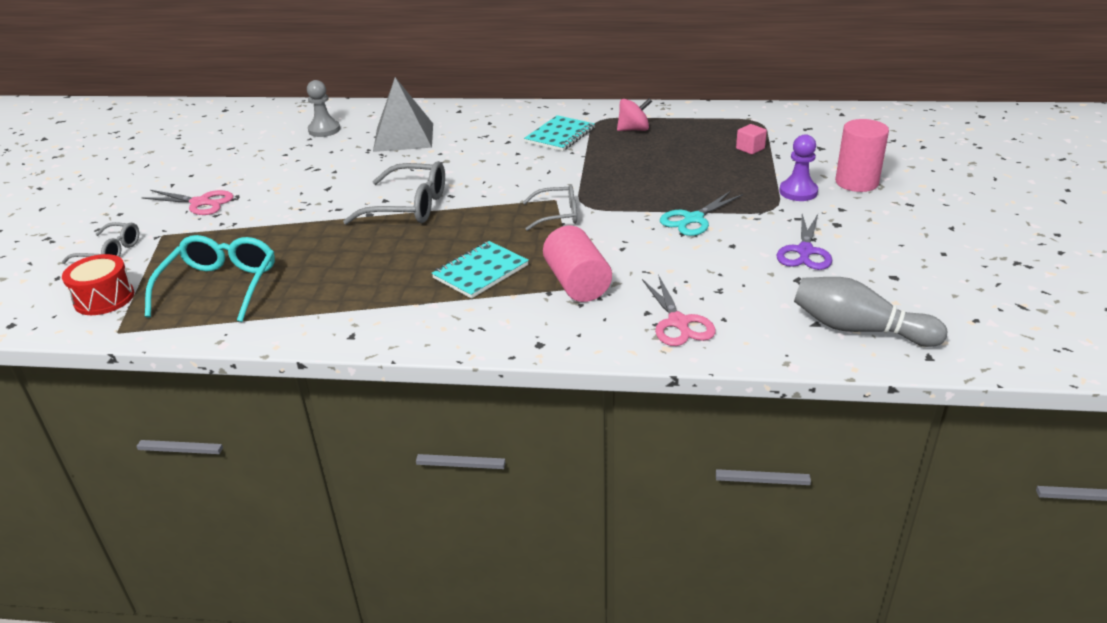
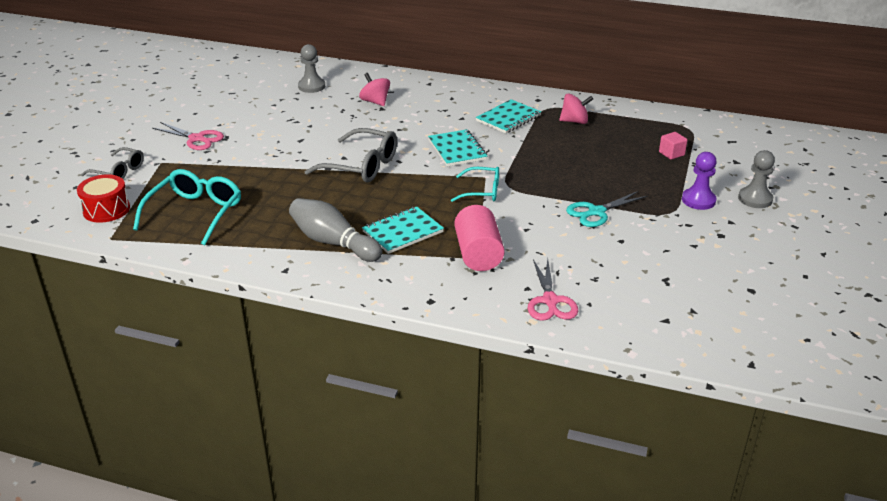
camera: 10 degrees right, 0 degrees up
(403, 137) = (375, 102): grey pyramid -> pink spinning top
(514, 175) = (457, 150): none -> turquoise notebook
(557, 215) = (482, 191): grey glasses -> turquoise glasses
(804, 251) = (682, 255): purple scissors -> none
(856, 182) = (755, 199): pink cylinder -> grey pawn
(859, 329) = (701, 331): grey bowling pin -> grey bowling pin (333, 243)

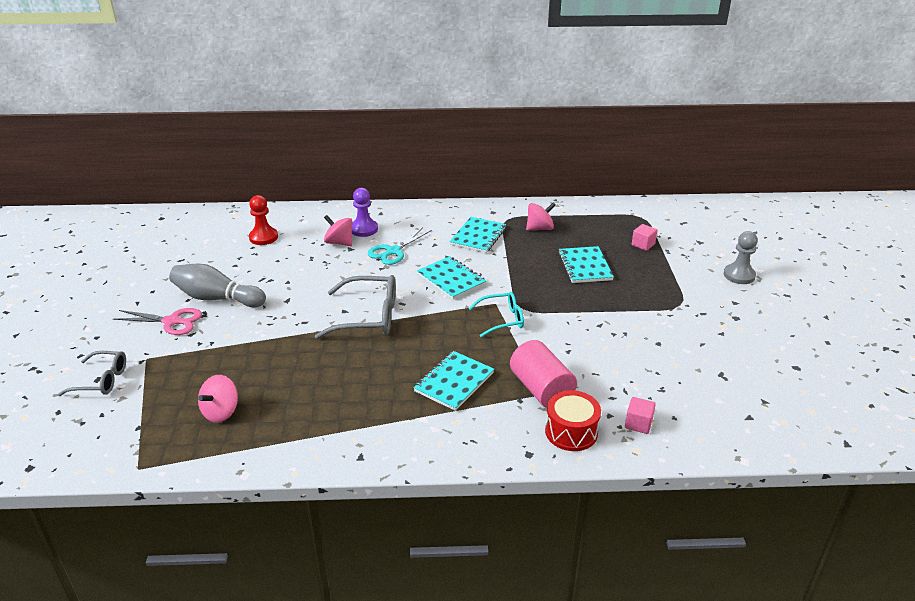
camera: 20 degrees left, 0 degrees up
(106, 210) = (113, 432): red drum -> red drum (571, 432)
(195, 213) = (221, 412): turquoise glasses -> pink spinning top
(311, 86) = (263, 237): grey pawn -> red pawn
(333, 243) = (392, 411): grey bowling pin -> grey bowling pin (217, 298)
(550, 301) = (638, 424): pink scissors -> pink cube
(596, 162) = (584, 266): none -> turquoise notebook
(596, 212) = (618, 318): turquoise scissors -> turquoise scissors (393, 251)
(698, 200) = (695, 287): purple pawn -> purple pawn (364, 229)

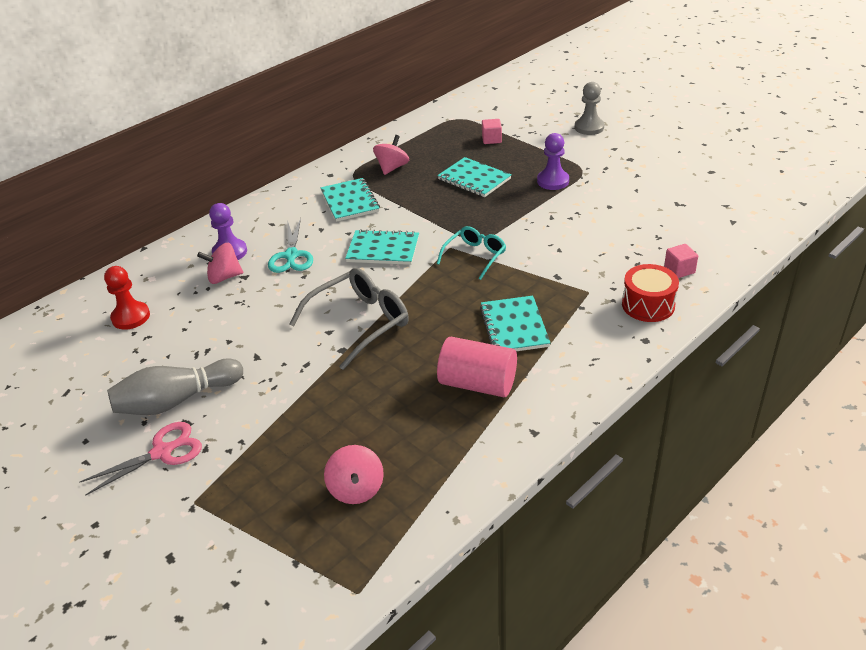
camera: 40 degrees left, 5 degrees up
(102, 380) = (178, 555): grey glasses -> none
(541, 389) = (583, 289): pink cylinder -> pink cylinder (477, 384)
(642, 300) = (553, 181): none -> purple pawn

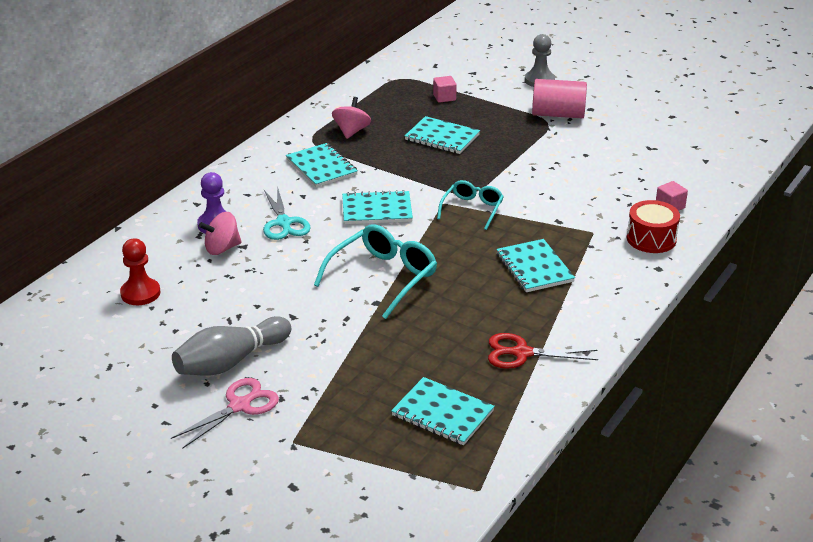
camera: 15 degrees left, 5 degrees down
(356, 489) = (442, 413): pink spinning top -> turquoise notebook
(360, 322) = (383, 277): grey glasses -> turquoise glasses
(466, 425) = (522, 353): none -> red scissors
(477, 384) = (519, 318): pink cylinder -> pink cylinder (558, 114)
(553, 181) = (522, 134): purple pawn -> none

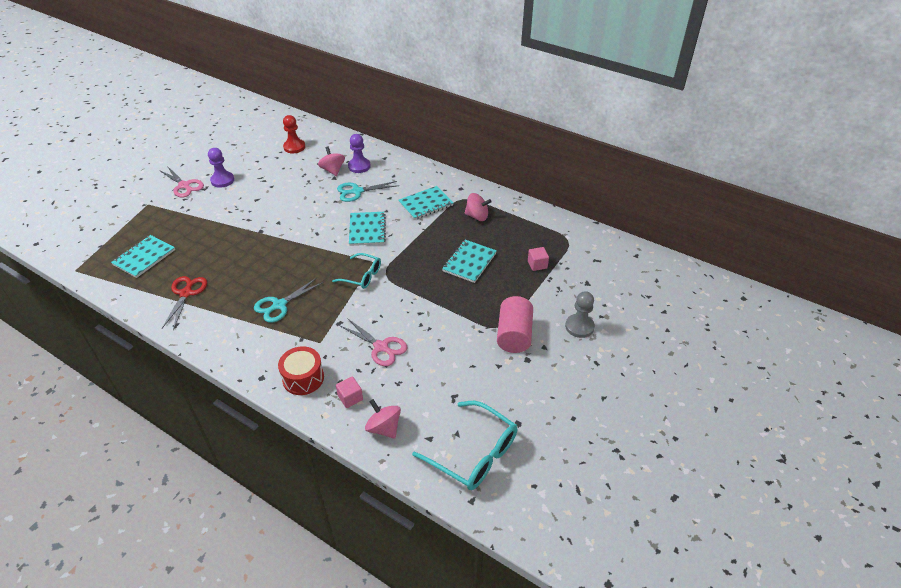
camera: 90 degrees right, 10 degrees up
(230, 361) = (222, 180): grey bowling pin -> purple pawn
(383, 277) = (286, 233): turquoise glasses -> turquoise glasses (474, 453)
(534, 268) = (279, 305): turquoise notebook -> turquoise scissors
(592, 191) = (381, 347): none -> pink scissors
(702, 185) = (384, 428): none -> pink spinning top

